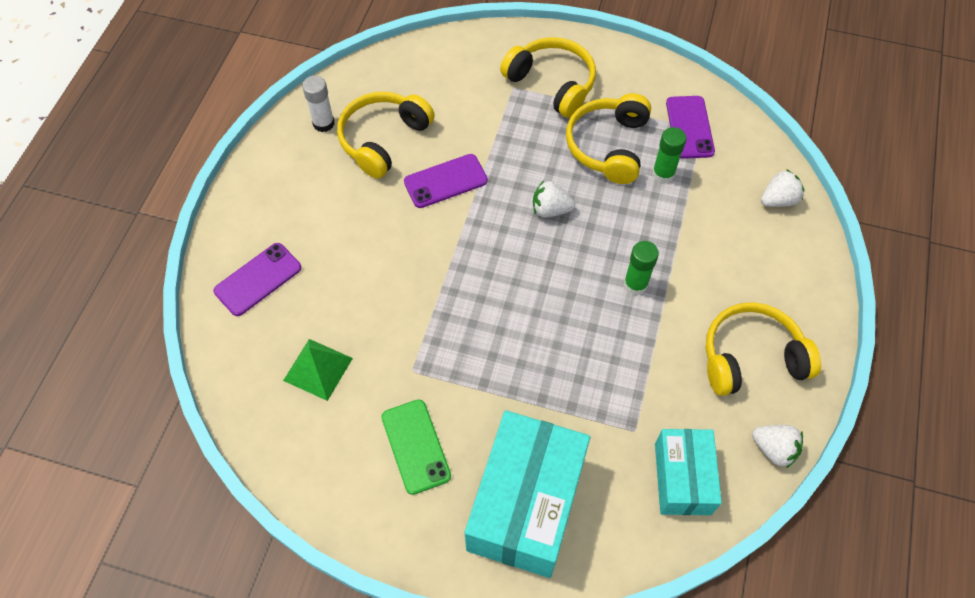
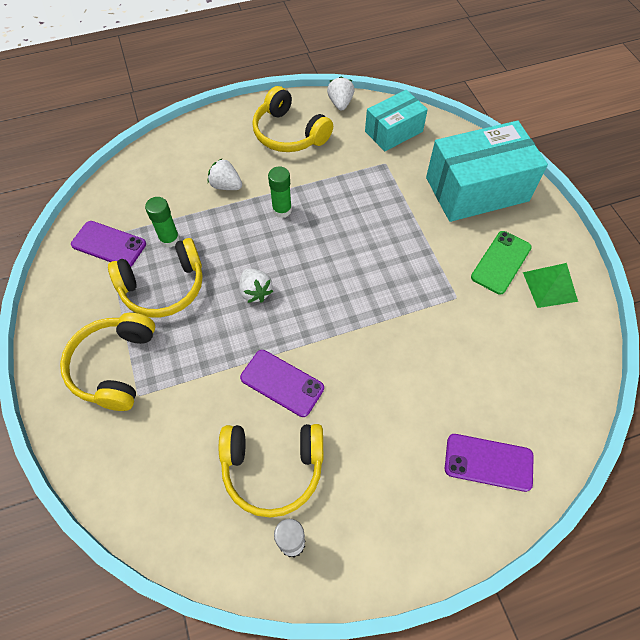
camera: 125 degrees left, 0 degrees up
(318, 369) = (511, 357): green pyramid -> green pyramid (550, 286)
(689, 127) = (109, 244): purple phone -> purple phone turned 60 degrees clockwise
(778, 200) = (150, 167): white strawberry -> white strawberry (226, 185)

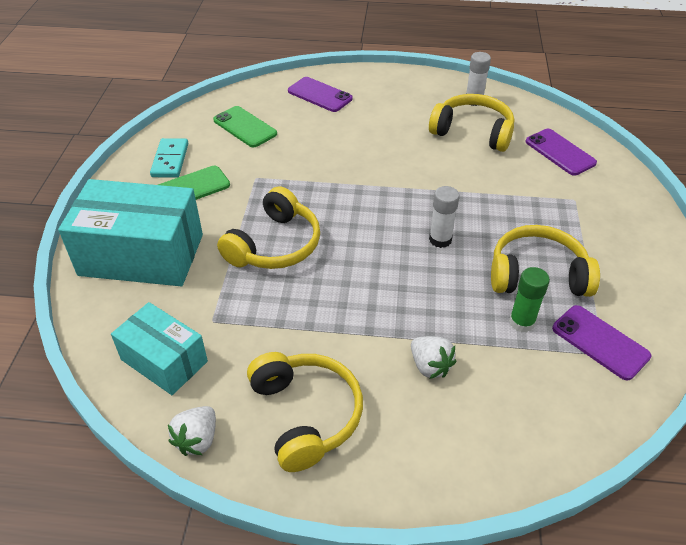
camera: 155 degrees left, 15 degrees down
(114, 366) = (596, 225): yellow headphones -> yellow headphones (275, 245)
(255, 292) = (440, 240): white strawberry -> white glue stick
(282, 210) = (373, 309): green glue stick -> none
(282, 383) = (444, 171): purple phone -> purple phone (560, 152)
(393, 131) = (164, 360): turquoise box -> turquoise box turned 45 degrees clockwise
(524, 363) = (245, 127): none -> green phone
(550, 286) = (170, 160): green pyramid -> turquoise domino

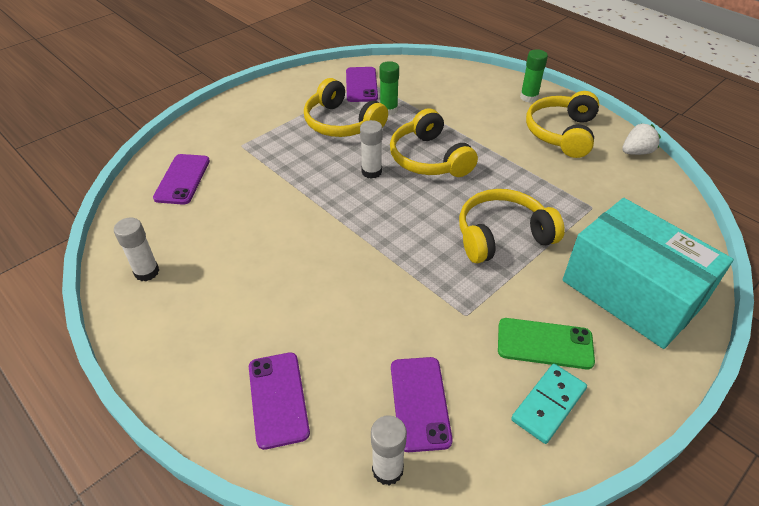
camera: 140 degrees left, 0 degrees up
(164, 360) = (642, 200): turquoise box -> none
(237, 100) = (387, 469): none -> white glue stick
(245, 127) = (420, 403): green phone -> purple phone
(396, 464) = (529, 97): none -> green glue stick
(430, 366) = (467, 118): white strawberry -> none
(473, 132) = (209, 238): yellow headphones -> yellow headphones (429, 158)

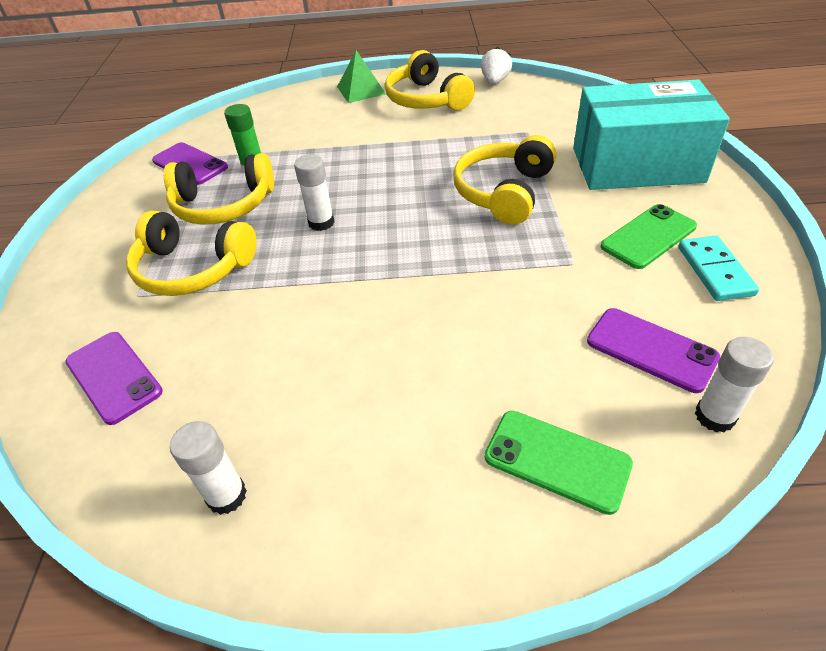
camera: 45 degrees left, 0 degrees up
(278, 399) = (557, 460): purple phone -> green phone
(429, 158) = (355, 180): yellow headphones -> yellow headphones (193, 269)
(529, 97) = (361, 90): green glue stick -> green pyramid

